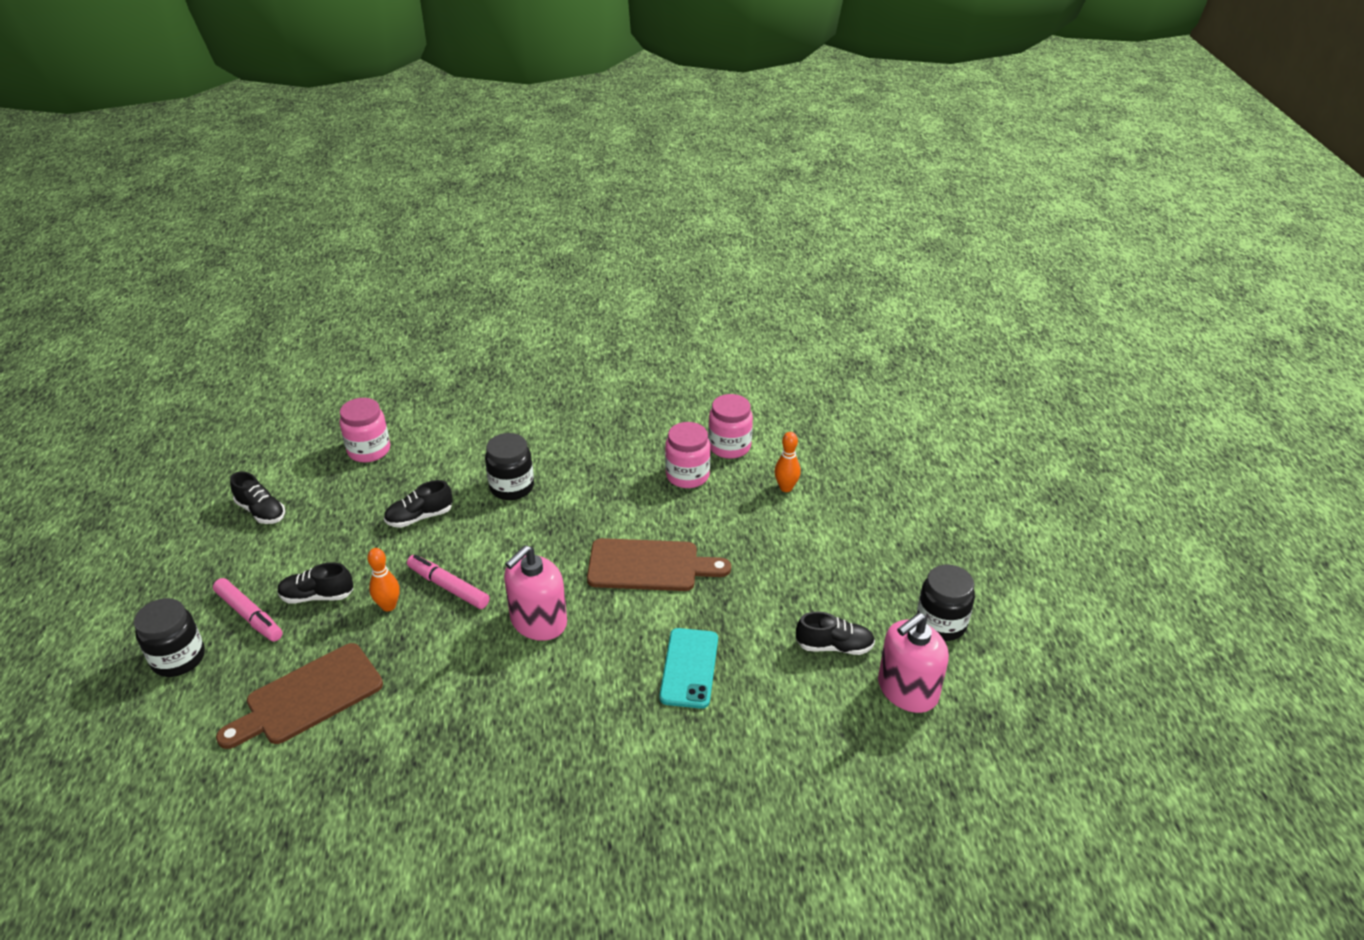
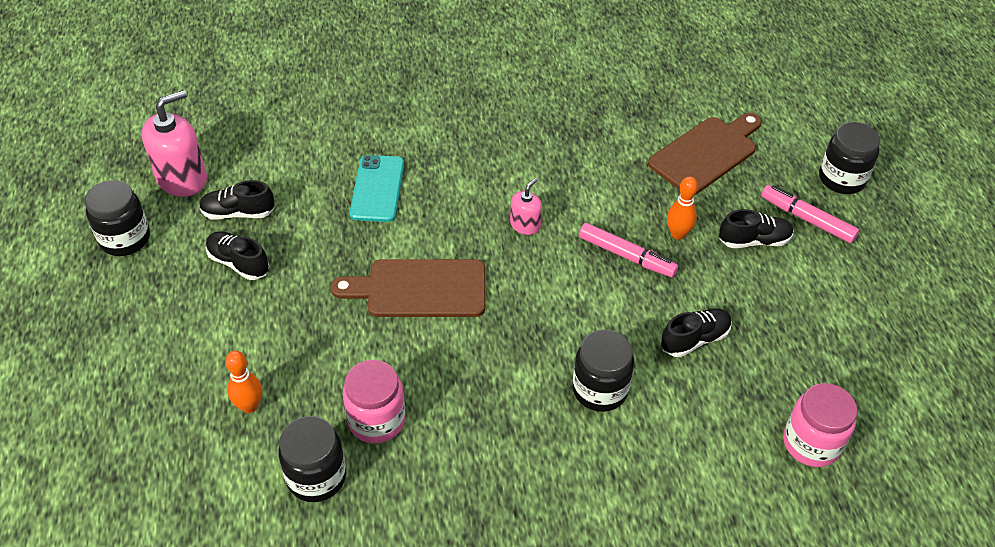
camera: 175 degrees right, 10 degrees up
(261, 511) = (883, 339): black shoe -> black shoe (239, 263)
(538, 621) = (525, 225): pink soap dispenser -> pink soap dispenser, size x0.53
(729, 446) = (316, 477): pink jar -> black jar

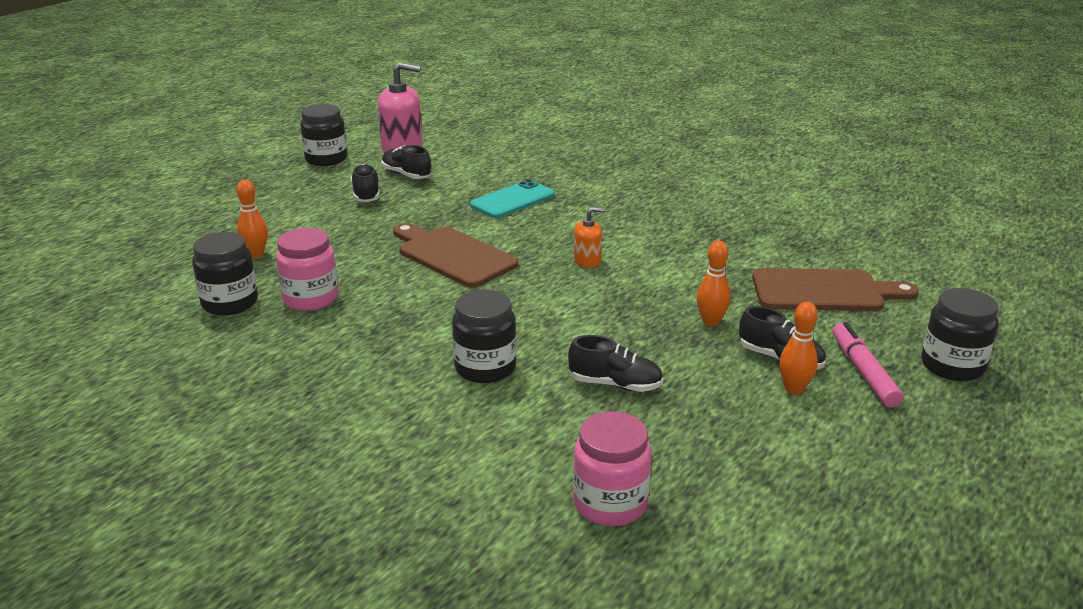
camera: 45 degrees right, 20 degrees down
(525, 225) = (587, 261): pink soap dispenser -> orange soap dispenser
(626, 256) = (641, 312): pink marker -> none
(790, 264) = (794, 389): none -> orange bowling pin

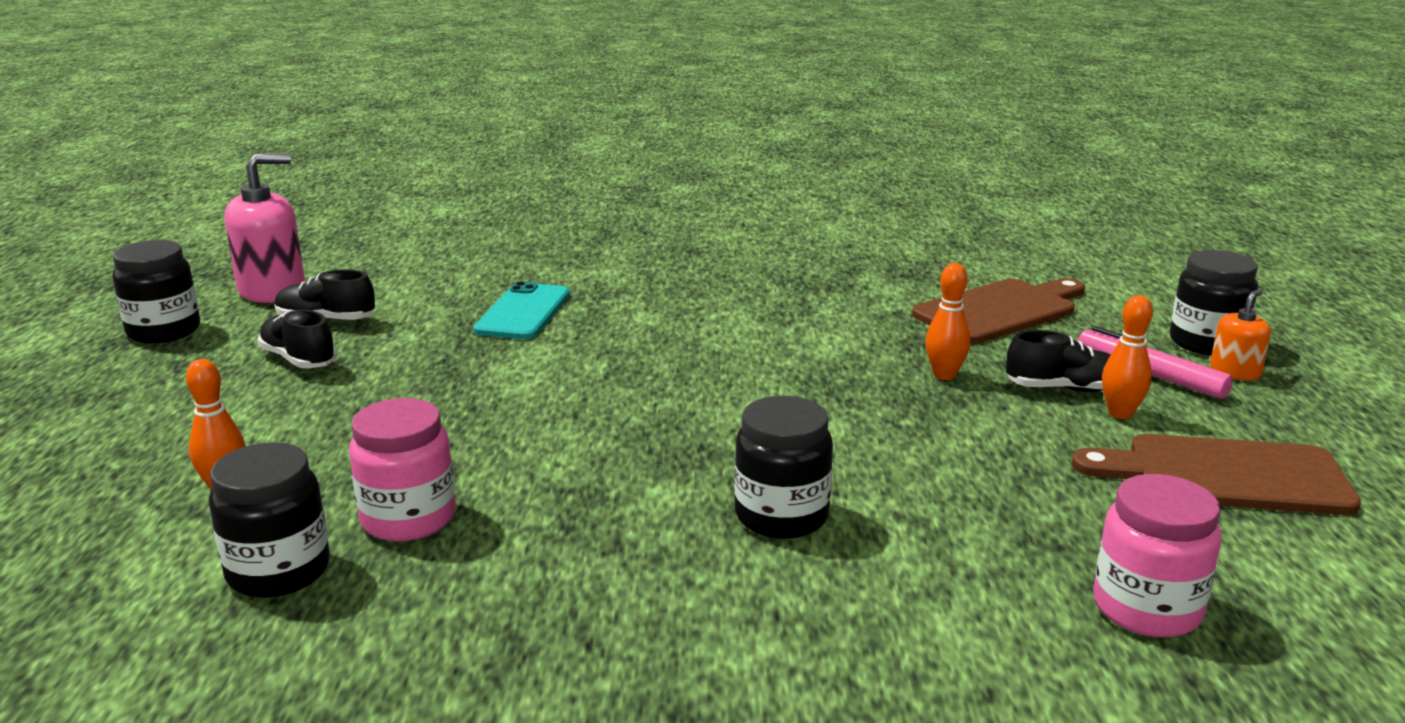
camera: 35 degrees left, 5 degrees down
(453, 255) = (539, 398): brown cutting board -> brown cutting board (1226, 475)
(587, 261) = (717, 353): orange soap dispenser -> orange soap dispenser (1234, 372)
(615, 384) = (952, 476): black shoe -> none

